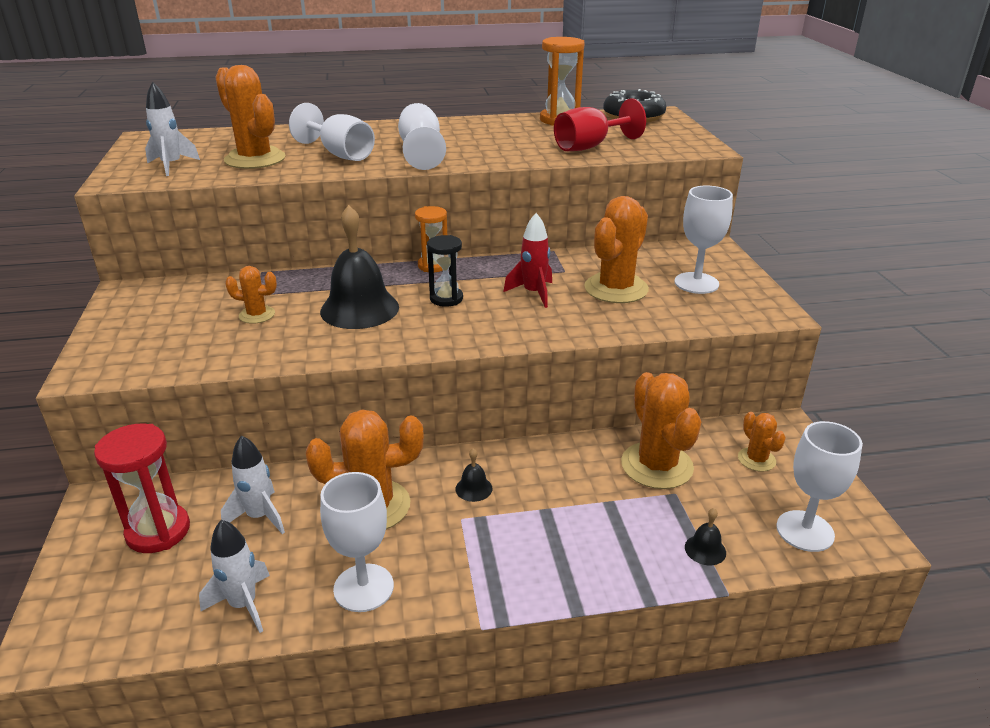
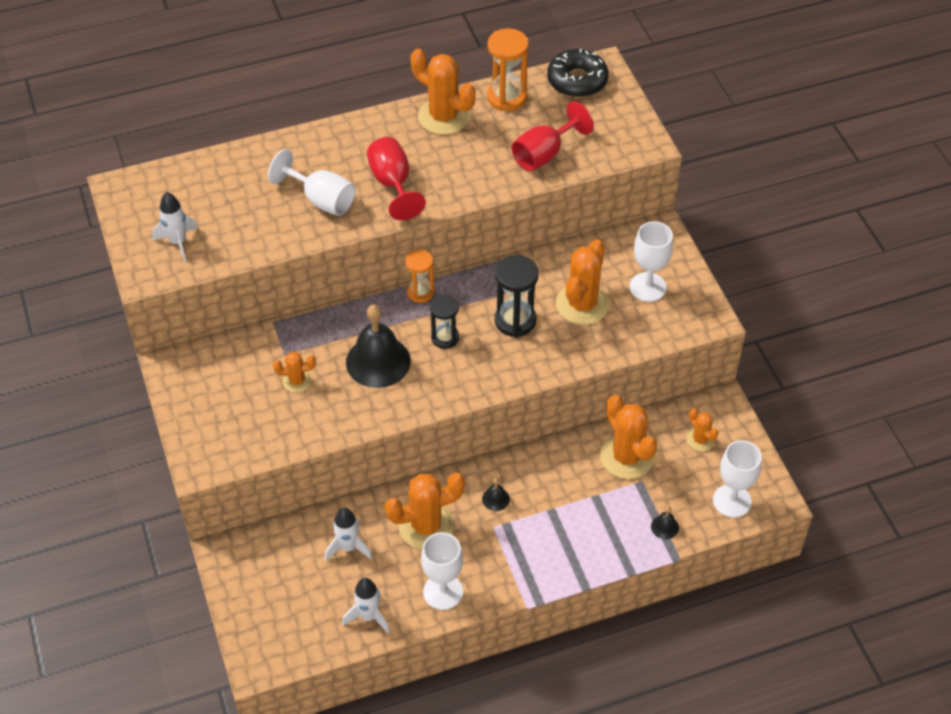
camera: 10 degrees left, 20 degrees up
(158, 531) = (281, 571): red hourglass -> none
(255, 159) = (247, 219): orange cactus -> orange cactus (443, 117)
(421, 151) = (392, 184): white goblet -> red goblet
(533, 293) = (515, 320): red rocket -> black hourglass

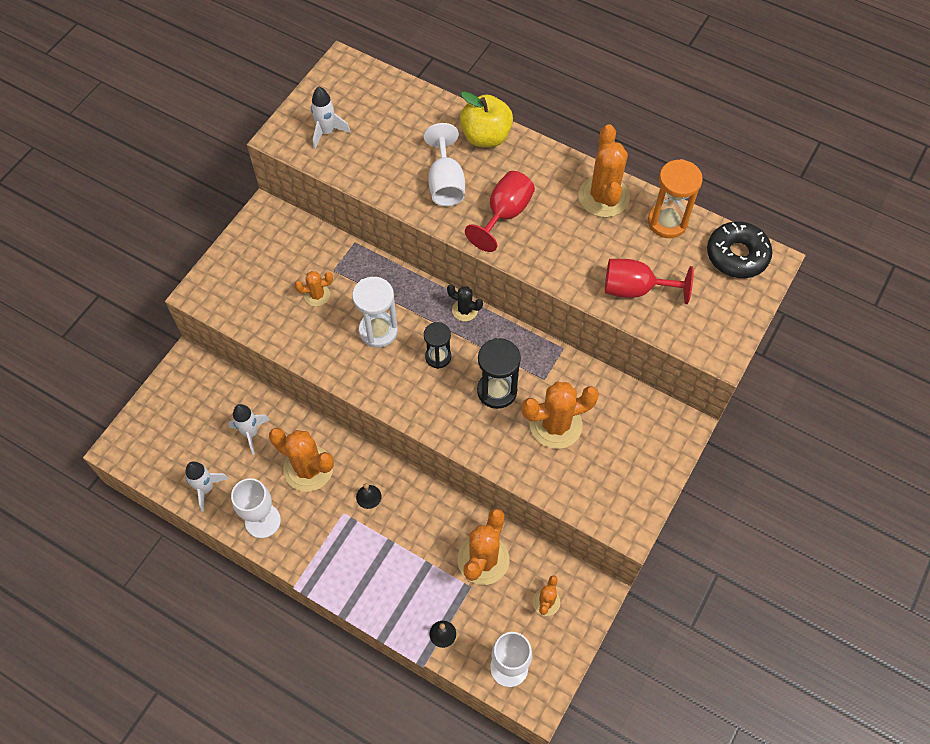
camera: 50 degrees right, 10 degrees up
(297, 381) = (317, 295): orange cactus -> orange cactus turned 60 degrees counterclockwise
(305, 147) = (486, 136): none -> yellow apple
(378, 361) = (378, 331): black bell -> white hourglass
(420, 292) = (465, 310): orange hourglass -> black cactus
(648, 287) = (617, 459): white goblet -> none

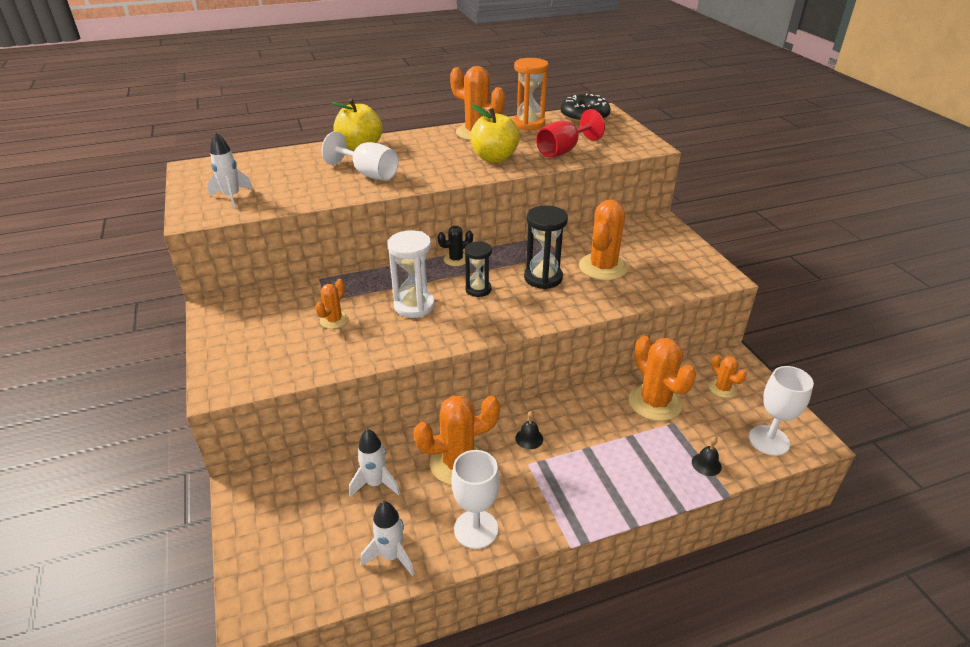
camera: 50 degrees left, 25 degrees down
(504, 214) = (433, 165): red goblet -> none
(564, 248) = (494, 158): none -> yellow apple

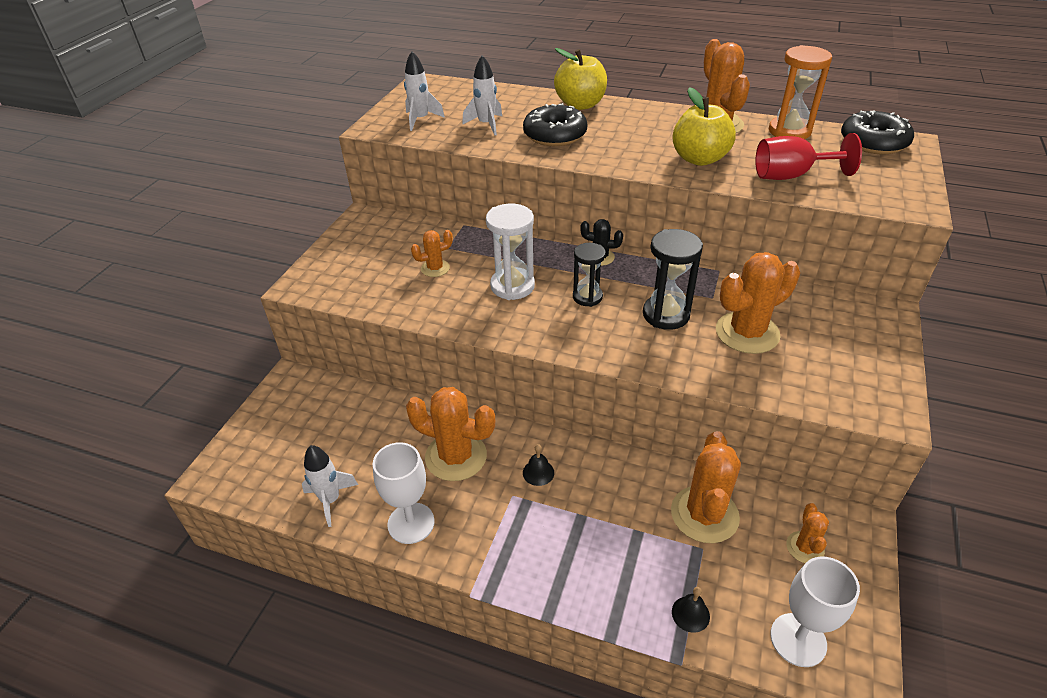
camera: 40 degrees right, 5 degrees up
(368, 174) = (555, 135): white goblet -> black donut
(375, 483) = (377, 433): white rocket -> white rocket (486, 125)

